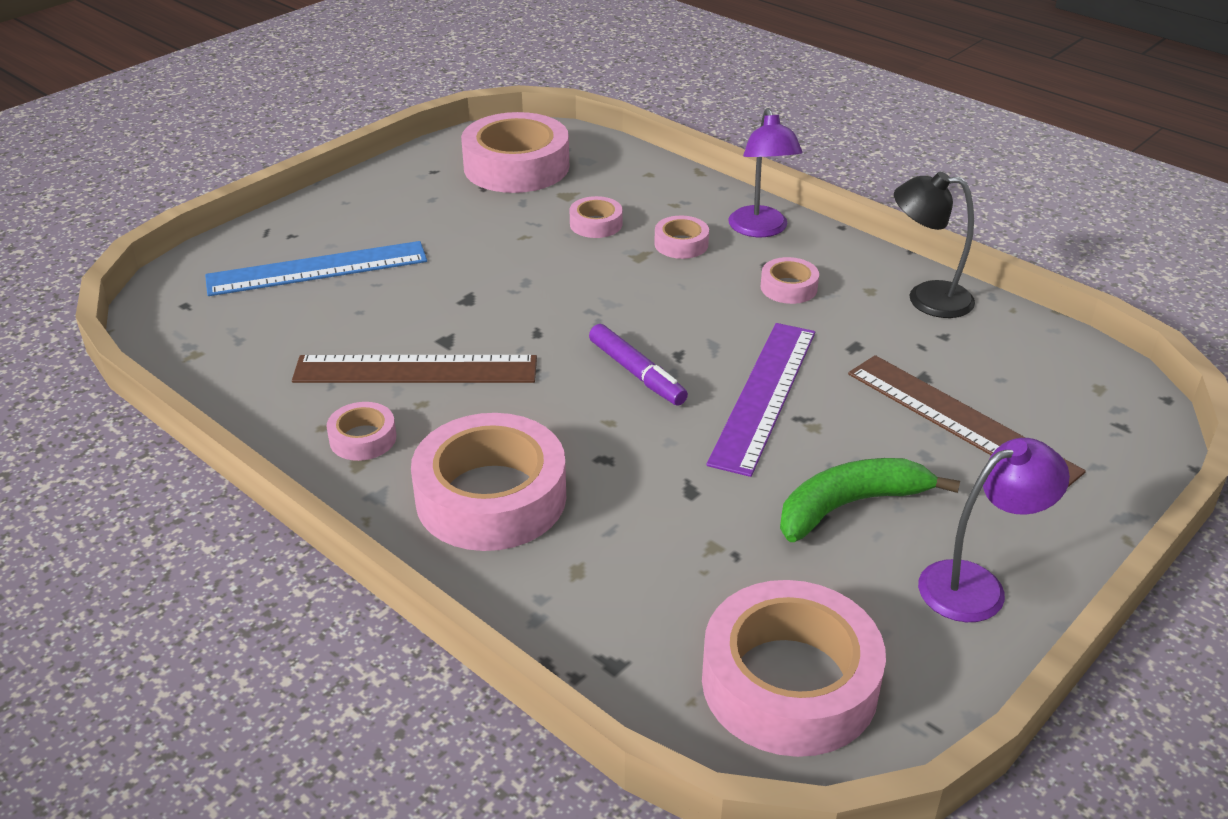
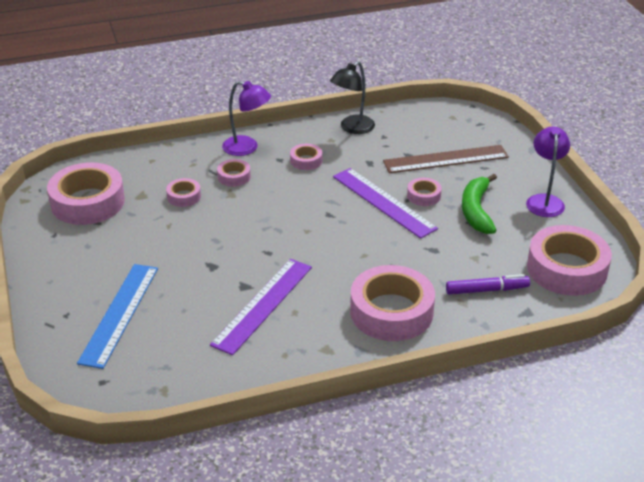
camera: 60 degrees left, 0 degrees up
(363, 438) = (308, 342): pink tape -> pink tape (423, 196)
(416, 370) = (263, 305): brown ruler -> purple ruler
(637, 373) = (333, 232): purple marker -> purple marker (487, 290)

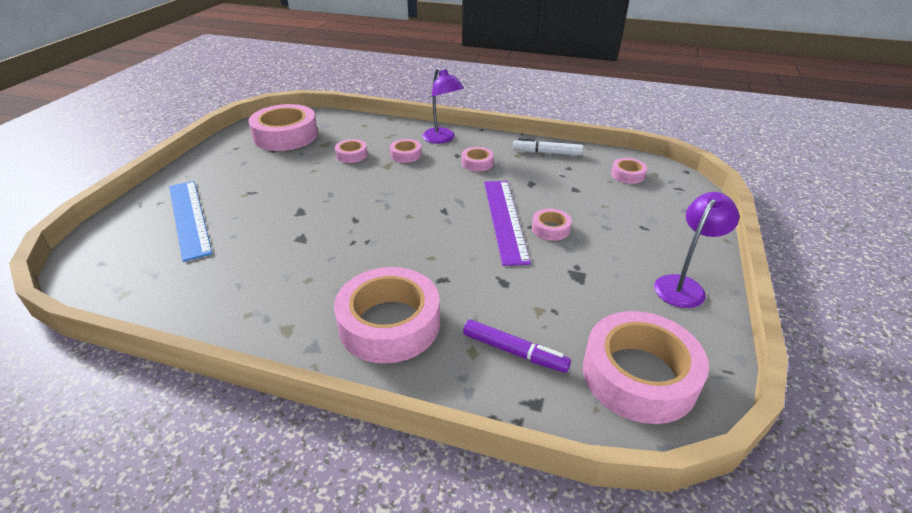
camera: 35 degrees right, 0 degrees up
(119, 314) = (189, 218): blue ruler -> blue ruler turned 75 degrees counterclockwise
(263, 305) = (292, 260): purple ruler -> none
(352, 128) = (547, 153): black lamp -> white marker
(434, 126) = (627, 175): none -> pink tape
(445, 159) = (609, 206): brown ruler -> none
(476, 210) = (591, 264): green banana -> none

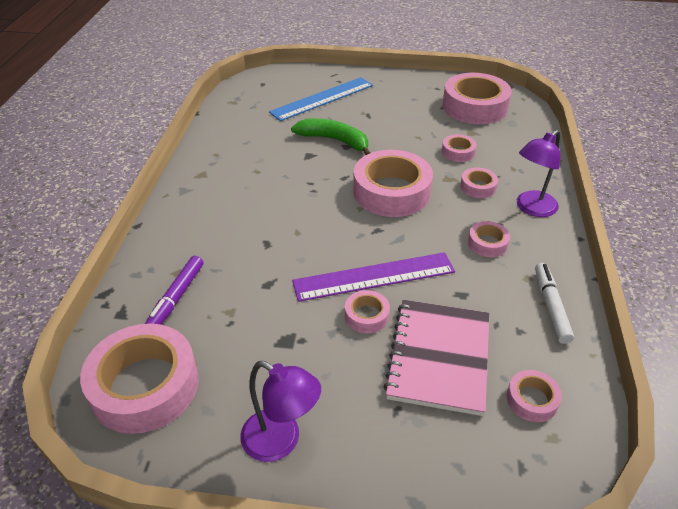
camera: 80 degrees right, 5 degrees up
(285, 218) = (335, 140): none -> green banana
(389, 324) = (208, 221): pink tape -> pink tape (391, 192)
(594, 202) = (439, 357): none -> pink notebook

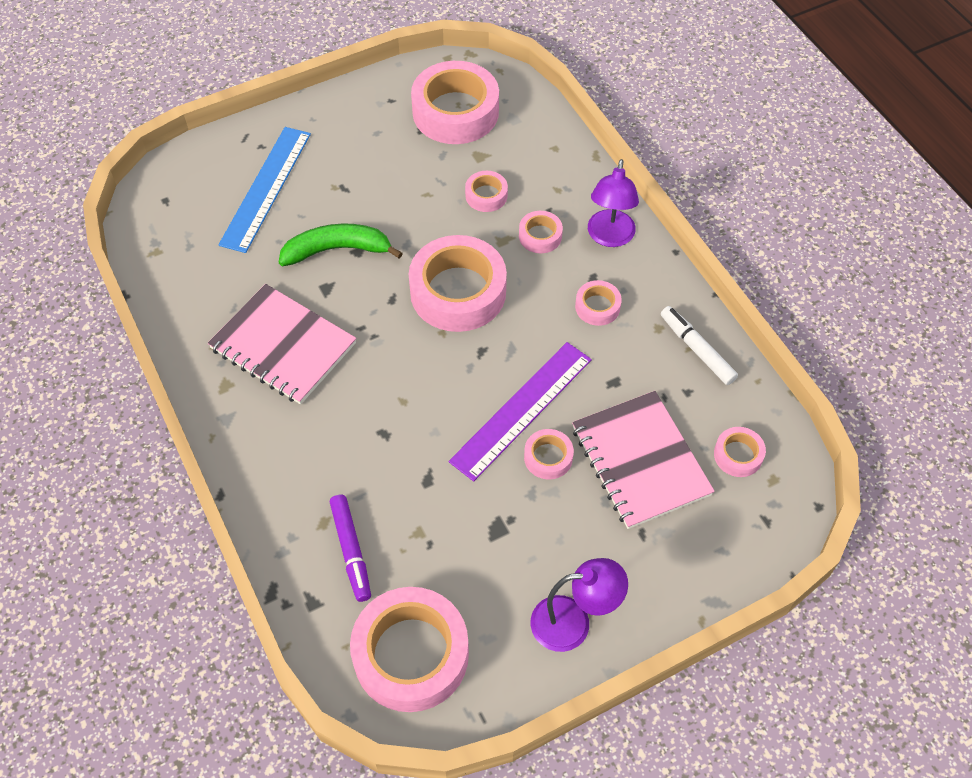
camera: 35 degrees left, 15 degrees up
(254, 171) = (283, 346): none -> pink notebook

